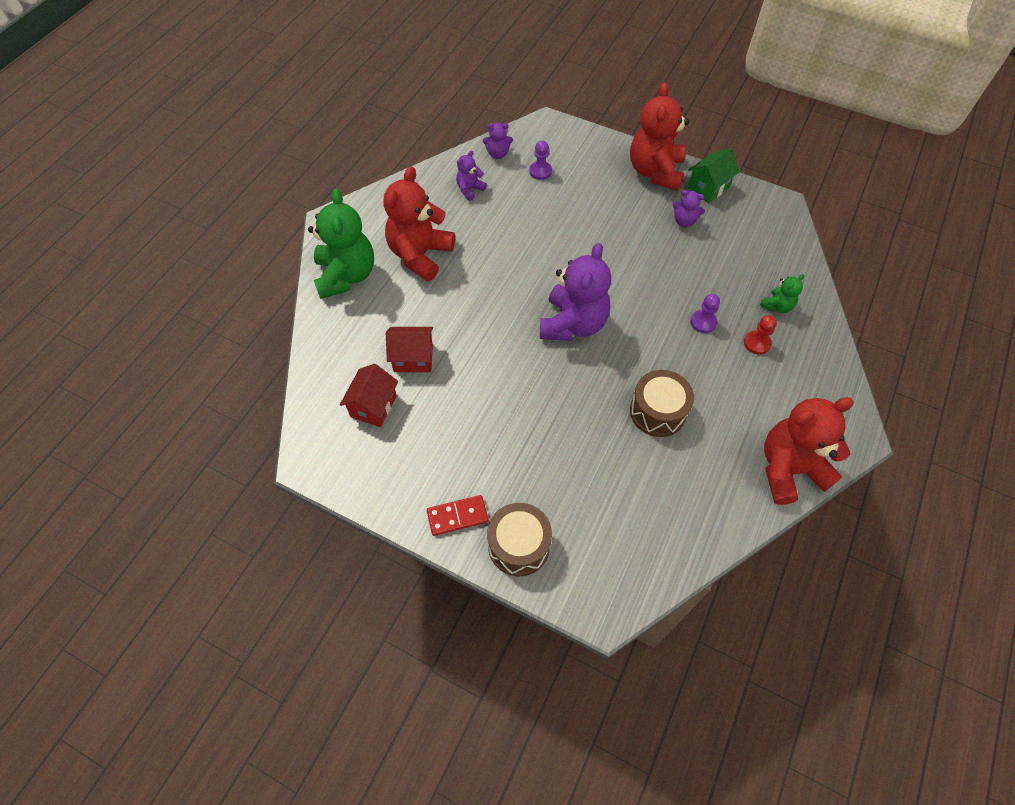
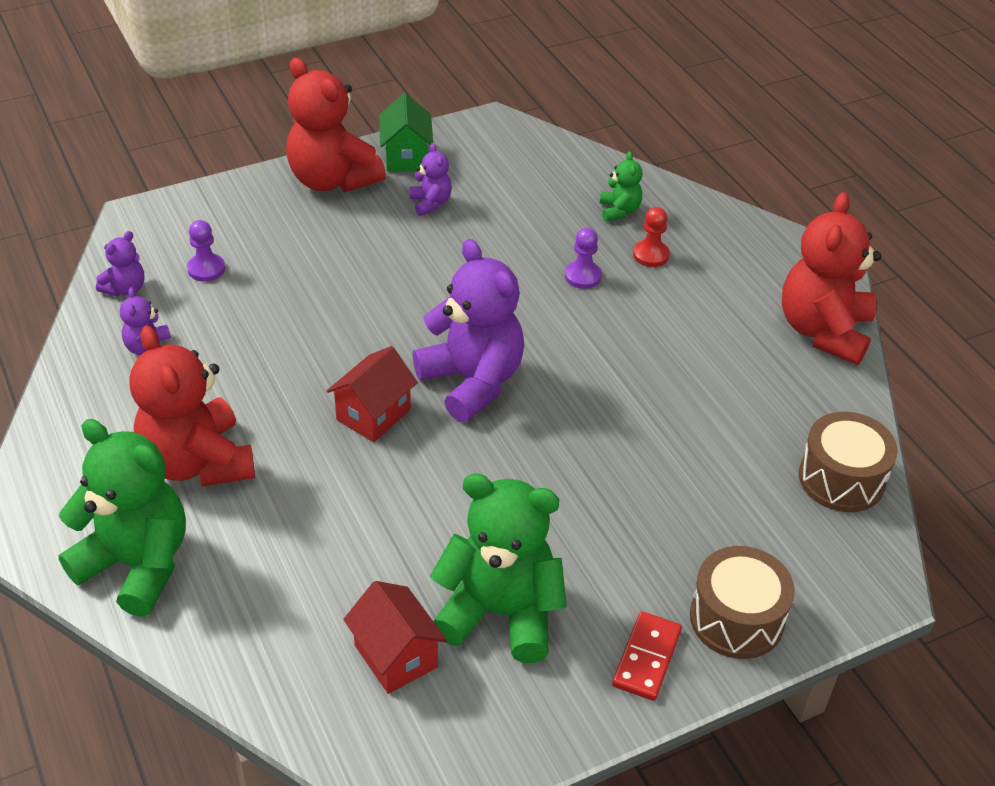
camera: 55 degrees left, 15 degrees down
(413, 358) = (362, 568): red house -> red house (373, 414)
(433, 433) = (500, 613): none -> green teddy bear
(657, 411) = (664, 385): brown drum -> brown drum (841, 479)
(684, 221) = (430, 203): purple teddy bear -> purple teddy bear turned 75 degrees counterclockwise

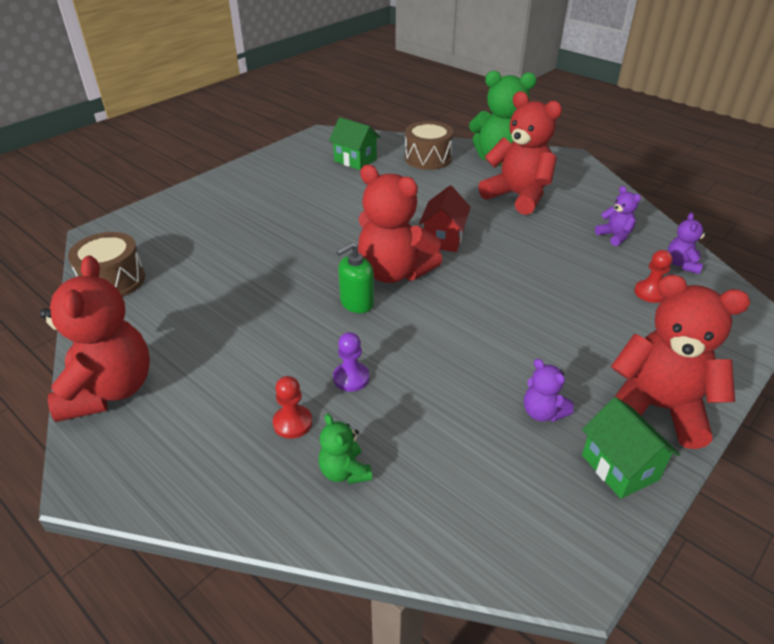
camera: 160 degrees right, 5 degrees down
(206, 269) = (650, 292): purple pawn -> red pawn
(396, 656) = (355, 160): red house -> green house
(472, 381) = (394, 272): purple teddy bear -> red teddy bear
(500, 613) = (314, 181): green teddy bear -> none
(539, 353) = (356, 303): none -> green soap dispenser
(647, 658) = (233, 183): red domino -> none
(736, 618) = (187, 204): brown drum -> brown drum (428, 158)

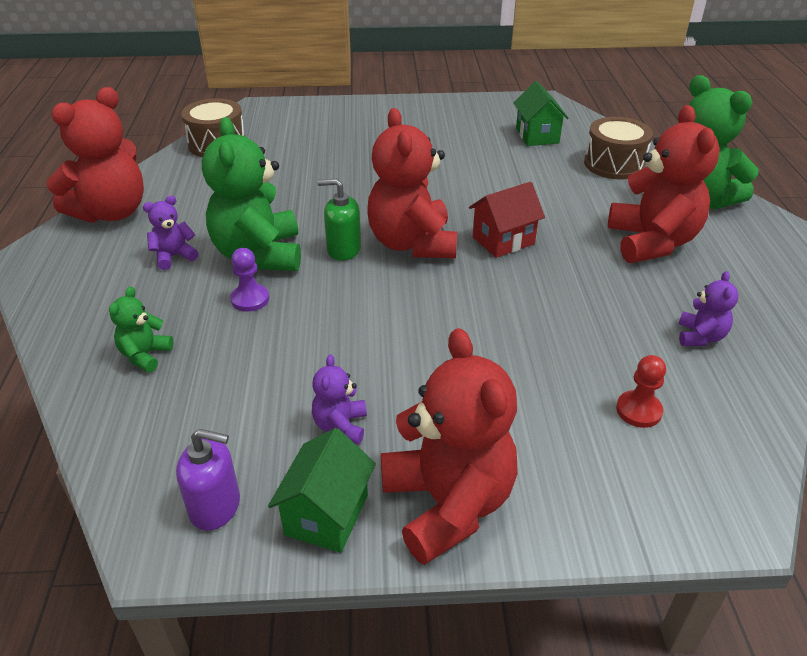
camera: 45 degrees right, 0 degrees up
(292, 423) = (168, 302): red pawn -> none
(303, 343) = (259, 255): none -> green teddy bear
(561, 520) = (215, 506): none -> purple soap dispenser
(682, 264) = (736, 411): purple teddy bear -> purple teddy bear (174, 257)

